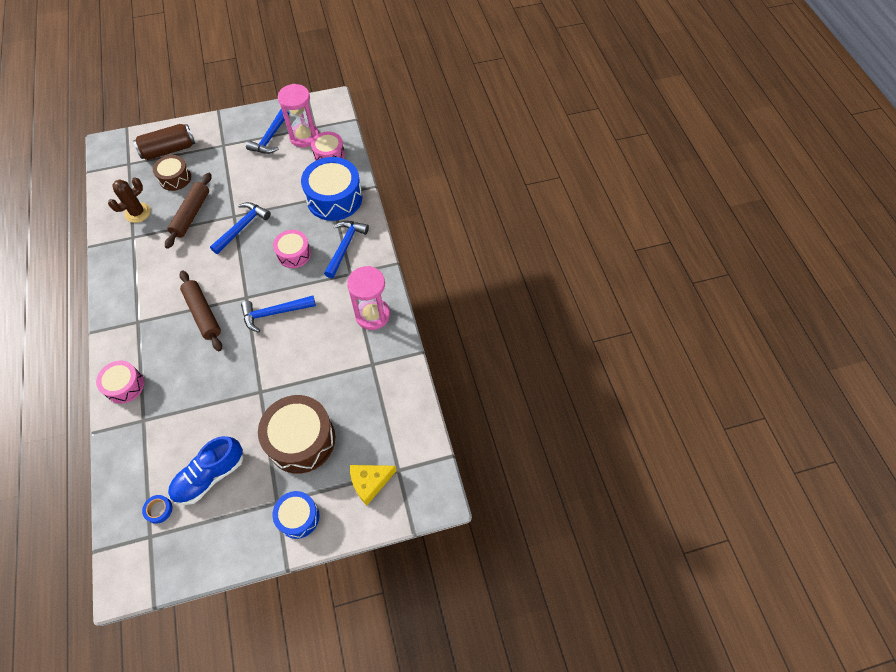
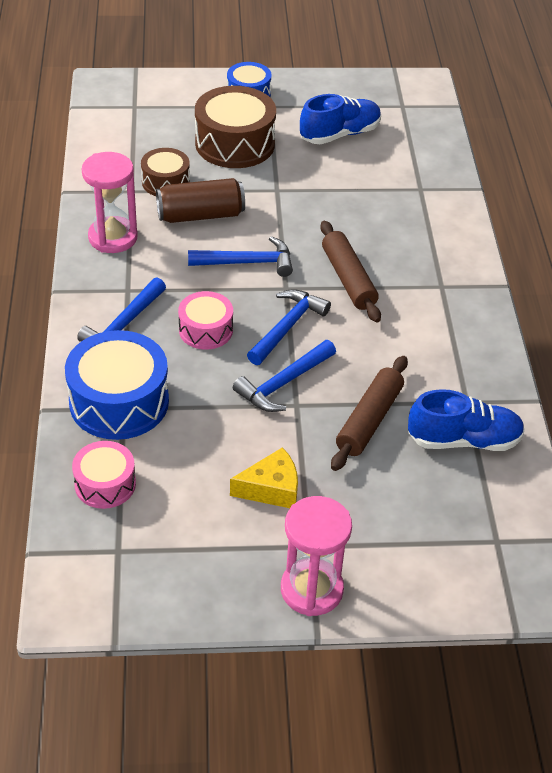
camera: 170 degrees left, 15 degrees down
(124, 386) = (448, 222): pink drum -> none
(137, 213) = (464, 440): brown cactus -> blue shoe
(158, 510) = (394, 120): blue tape -> none
(169, 150) = (419, 555): brown can -> brown can (200, 215)
(175, 178) = (402, 492): brown drum -> brown drum (165, 182)
(271, 137) = (211, 544): blue hammer -> blue hammer (287, 327)
(304, 137) = (144, 532): pink hourglass -> pink hourglass (311, 589)
(370, 482) = (168, 103): yellow cheese -> yellow cheese (271, 489)

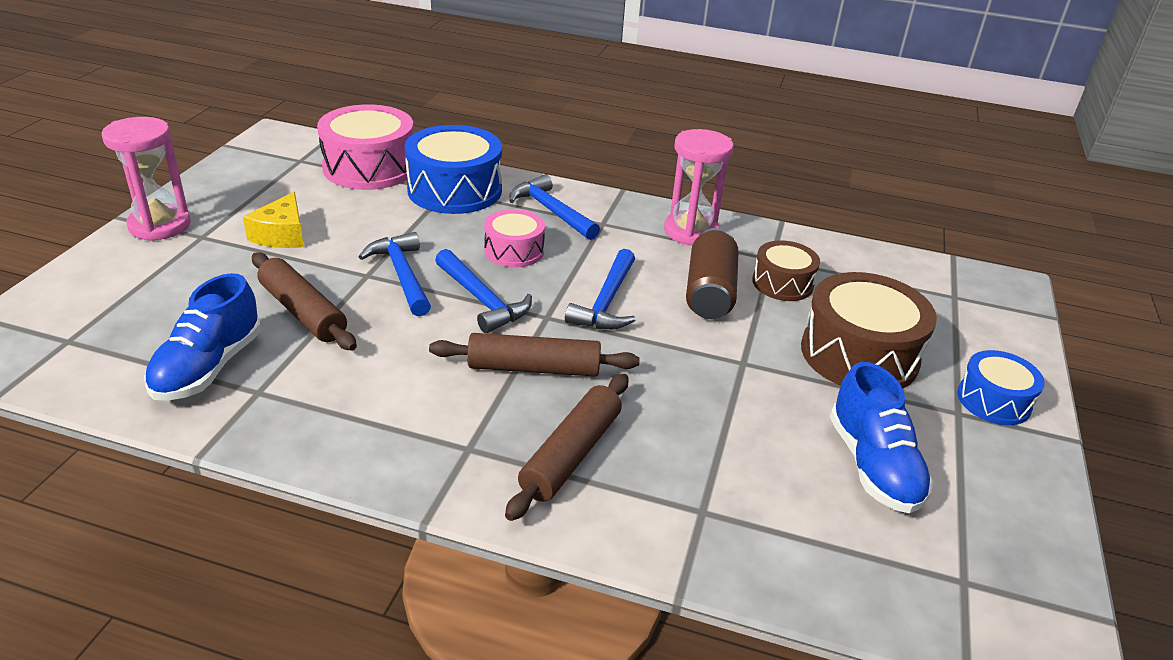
camera: 110 degrees right, 10 degrees down
(105, 484) = (369, 167): pink drum -> pink drum, size x1.73
(415, 244) = (571, 454): none -> brown rolling pin

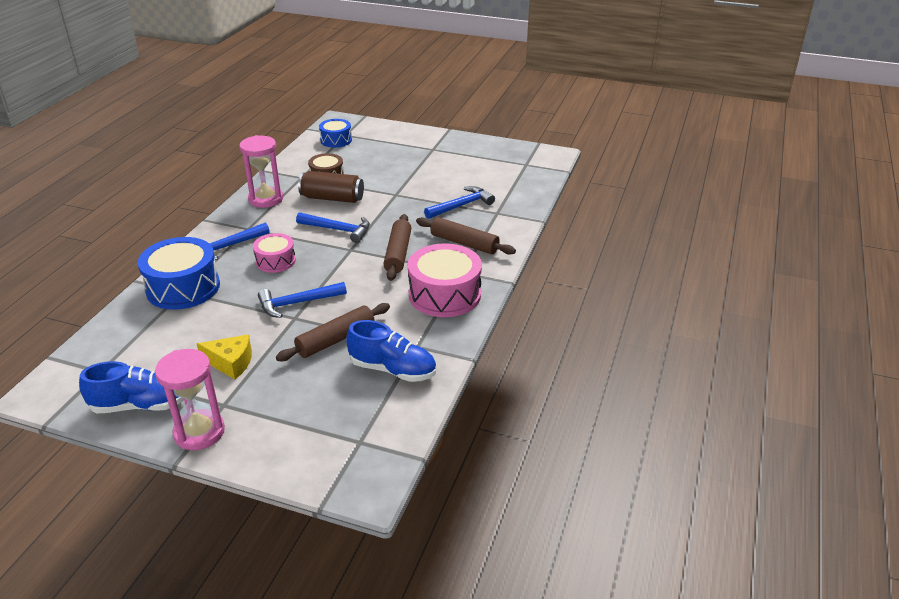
camera: 85 degrees left, 0 degrees up
(369, 167) = (129, 331): pink drum -> pink drum (444, 295)
(482, 300) = (331, 271): blue hammer -> blue hammer (461, 205)
(859, 354) = (391, 165): brown drum -> none
(873, 465) = (467, 172): blue shoe -> blue shoe (140, 405)
(993, 401) = (425, 140): blue drum -> blue drum (336, 140)

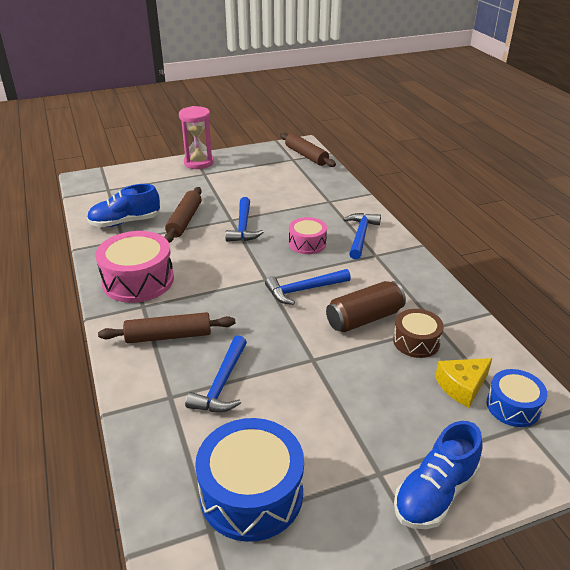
camera: 140 degrees right, 0 degrees up
(140, 405) = (245, 158): blue shoe -> blue shoe (435, 493)
(183, 287) = (333, 203): blue drum -> blue drum (251, 493)
(231, 363) = (230, 187): yellow cheese -> yellow cheese (462, 386)
(266, 199) = (417, 285): pink hourglass -> none
(297, 303) = (243, 227): blue hammer -> blue hammer turned 150 degrees clockwise
(398, 253) = (220, 295): brown rolling pin -> brown rolling pin (306, 156)

